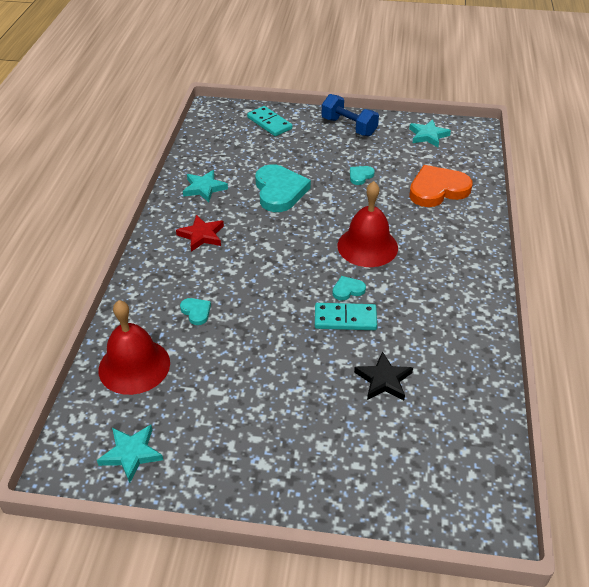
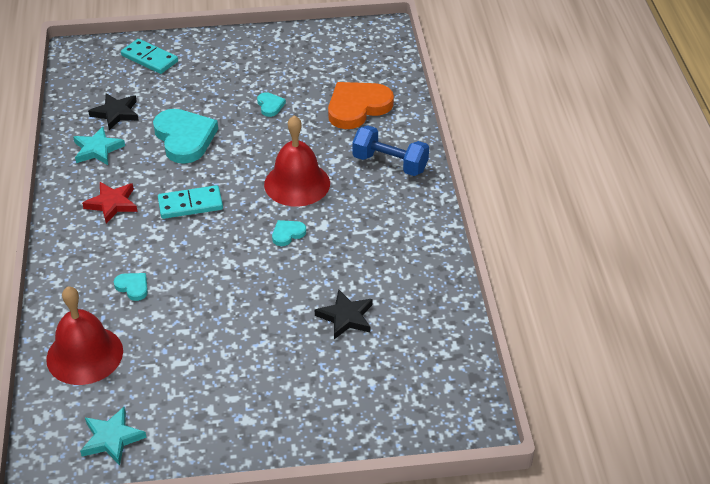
camera: 15 degrees left, 0 degrees up
(228, 161) = (116, 113): none -> black star
(345, 319) = (292, 264): turquoise domino -> turquoise domino (190, 204)
(349, 127) = (242, 49): blue dumbbell -> blue dumbbell (390, 164)
(360, 176) = (270, 106): turquoise heart -> turquoise heart turned 135 degrees clockwise
(428, 135) = (334, 45): turquoise star -> none

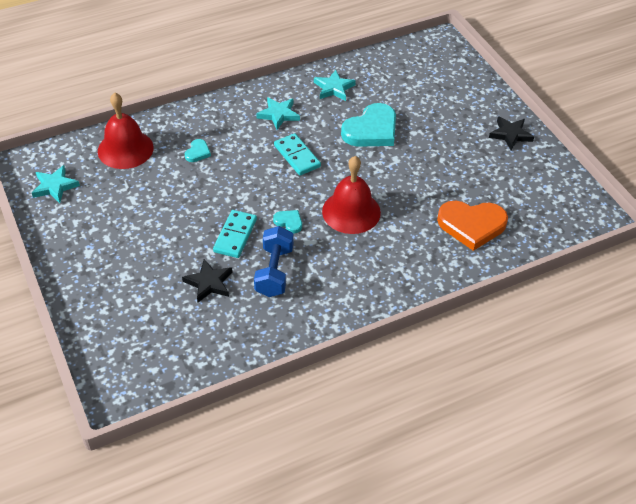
camera: 70 degrees right, 5 degrees up
(112, 204) = (278, 114): red star -> turquoise star
(116, 113) = (380, 84): black star -> black star (510, 134)
(149, 59) = (457, 81): turquoise domino -> turquoise domino (235, 235)
(270, 106) = (440, 168): turquoise heart -> none
(357, 107) = (471, 225): orange heart -> orange heart turned 150 degrees clockwise
(390, 164) = (407, 266): blue dumbbell -> blue dumbbell (274, 272)

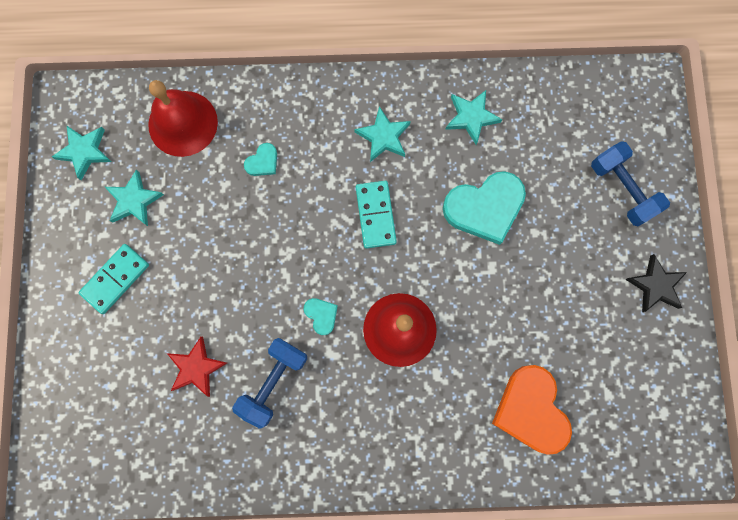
camera: 25 degrees right, 30 degrees up
(109, 202) = (134, 200): none -> turquoise star
(209, 283) = (196, 368): black star -> red star
(235, 235) = (253, 310): turquoise domino -> turquoise domino (115, 279)
(456, 94) = (622, 189): none -> blue dumbbell
(471, 225) = (531, 410): orange heart -> orange heart turned 45 degrees clockwise

